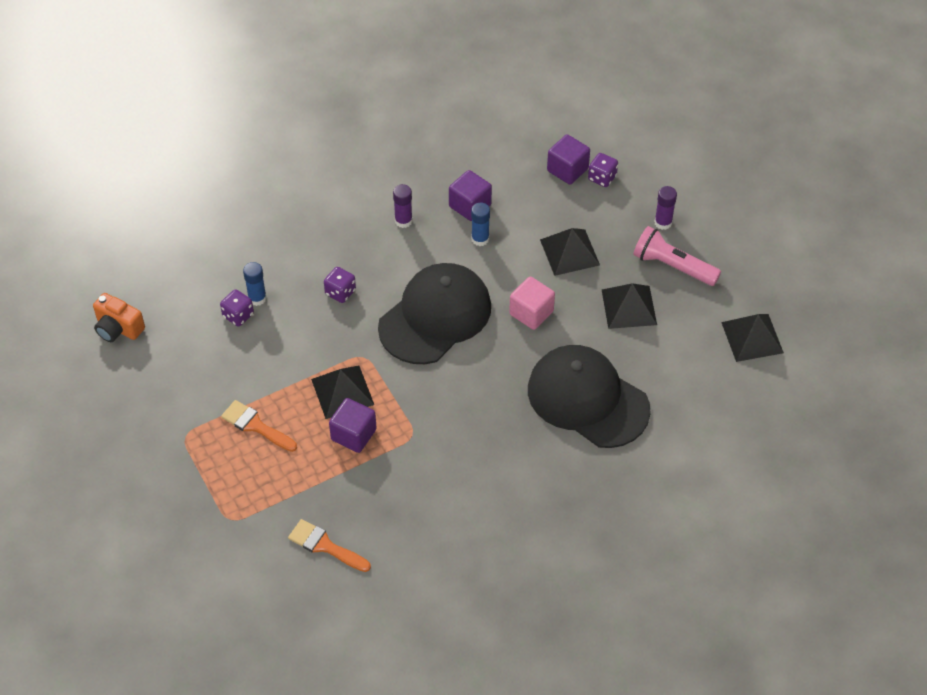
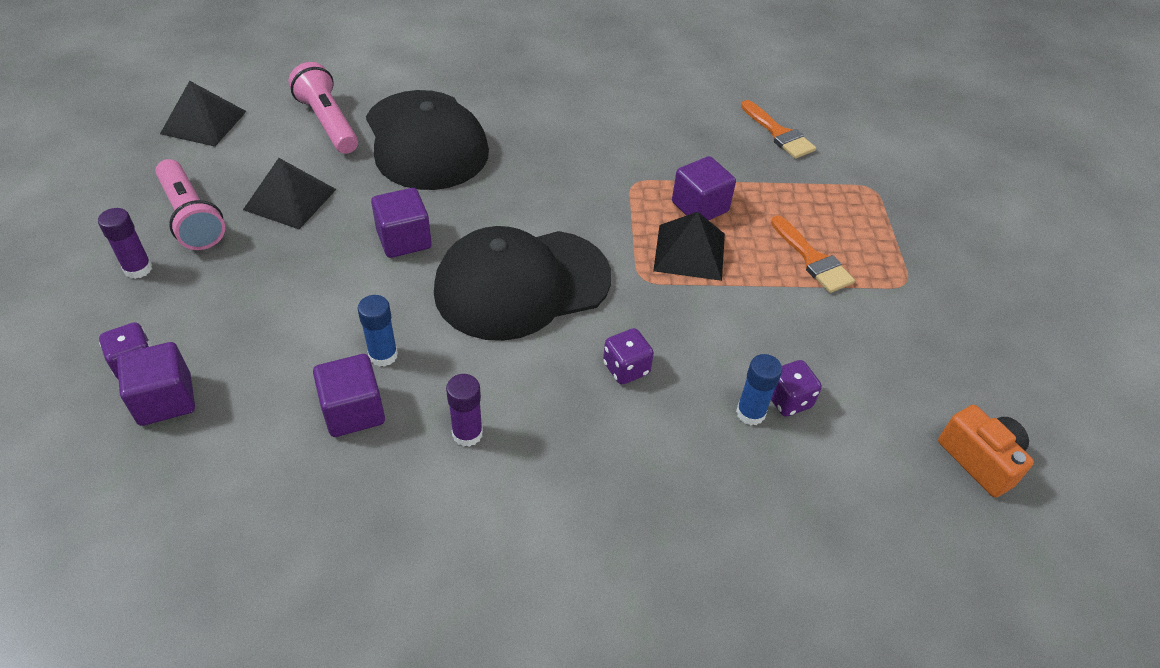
camera: 155 degrees left, 5 degrees down
(531, 313) = (404, 239): pink cube -> purple cube
(569, 252) = (288, 286): black pyramid -> none
(670, 380) = (328, 122): none -> pink flashlight

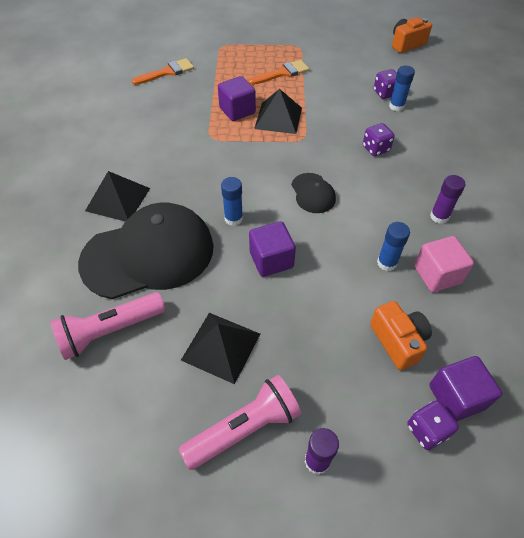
camera: 85 degrees left, 5 degrees up
(204, 122) = (88, 453): black pyramid -> black pyramid (118, 199)
(257, 352) = (398, 341): none -> orange camera
(353, 411) = (437, 275): purple cube -> pink cube
(476, 206) = (233, 218): none -> blue glue stick
(521, 284) = (313, 193): black cap -> black cap, size x0.45

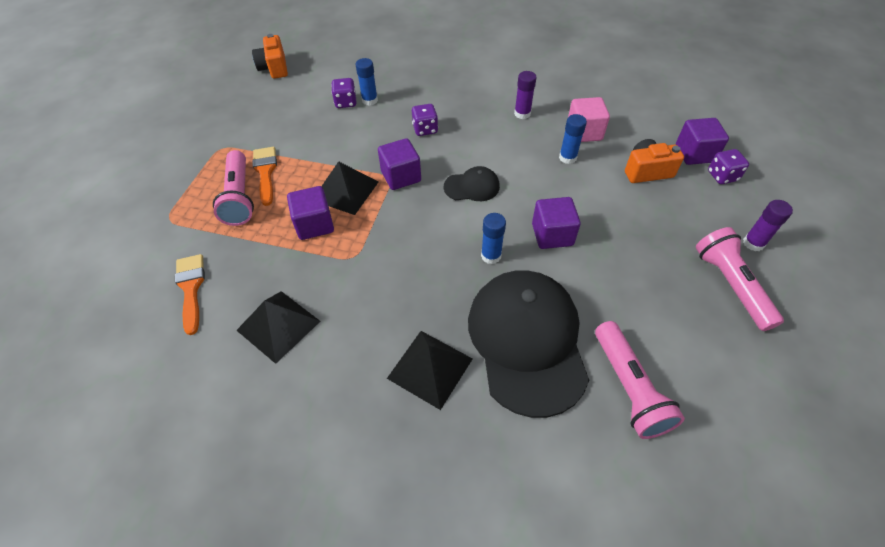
camera: 75 degrees left, 0 degrees up
(221, 346) = (650, 290): black pyramid -> black pyramid (278, 325)
(252, 68) = (239, 197): none -> pink flashlight
(307, 145) = (401, 176): none -> purple cube

